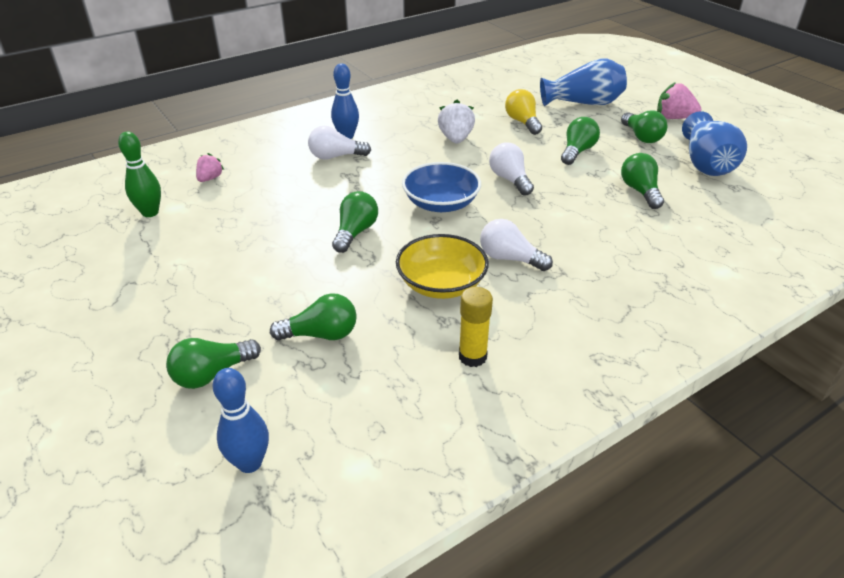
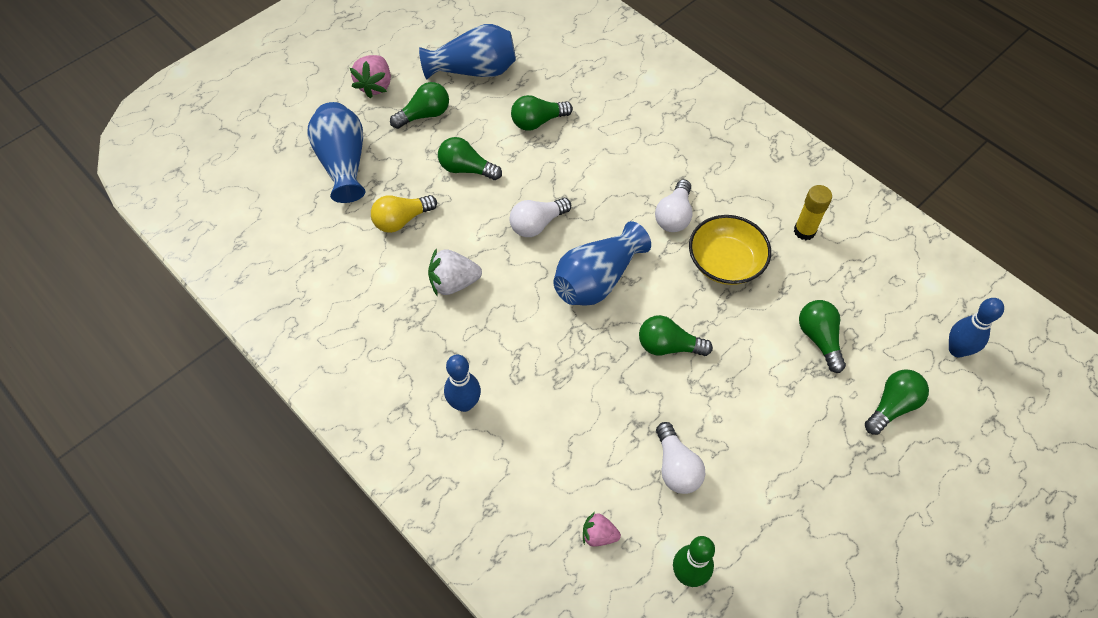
camera: 100 degrees left, 20 degrees up
(212, 374) = (892, 406): green light bulb -> green light bulb turned 90 degrees counterclockwise
(335, 156) = (518, 403): white light bulb -> white light bulb (676, 467)
(441, 203) = (597, 279): blue bowl -> blue vase

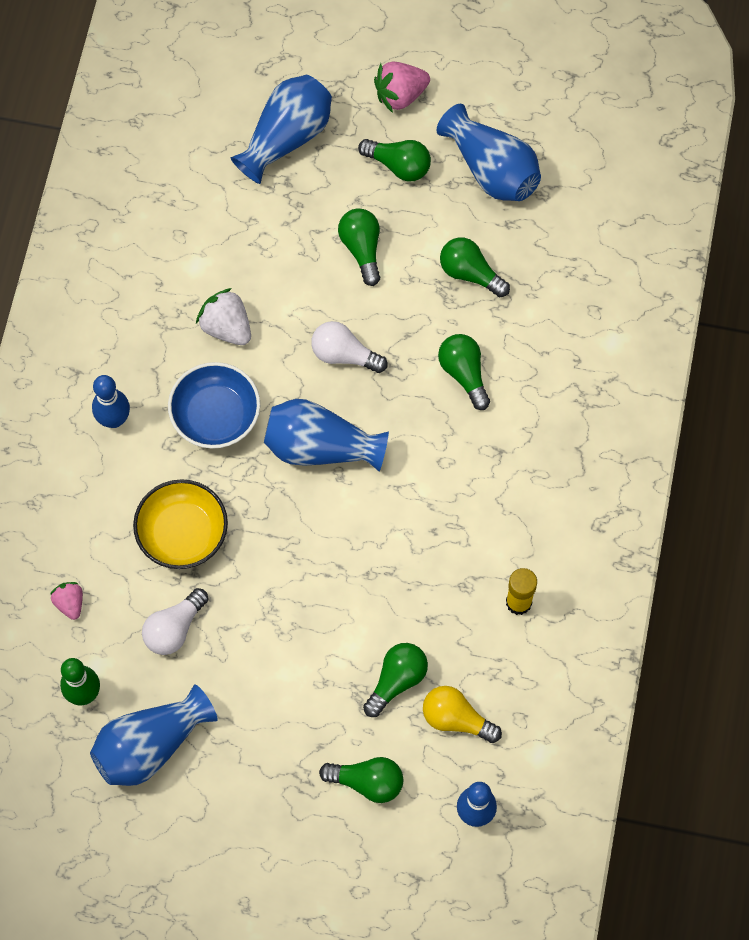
camera: 55 degrees right, 10 degrees up
(401, 220) = (261, 235): yellow light bulb -> yellow light bulb (456, 719)
(518, 331) = (216, 415): none -> blue bowl
(668, 346) = (292, 552): green light bulb -> green light bulb (464, 373)
(674, 216) = (446, 471): white light bulb -> none
(725, 262) = (425, 549): yellow bowl -> yellow bowl (182, 533)
(768, 548) = (151, 745): none -> blue vase

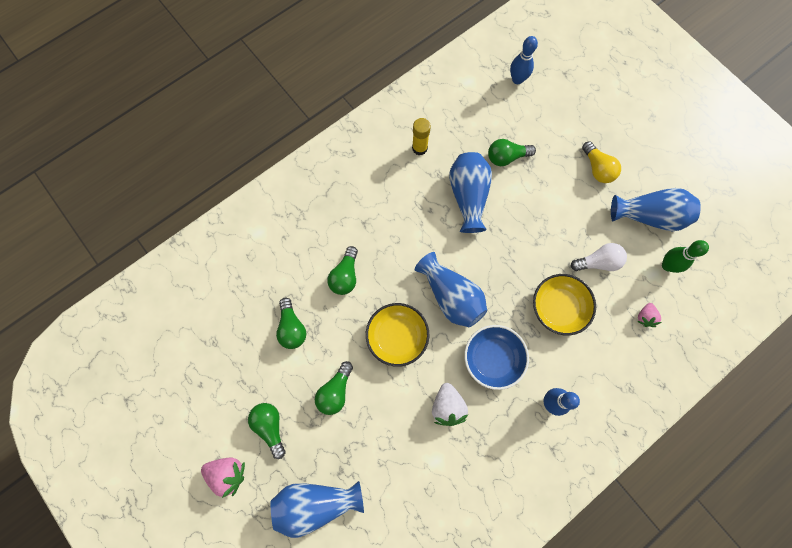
camera: 140 degrees left, 5 degrees up
(344, 355) = (397, 337): white light bulb -> yellow bowl
(367, 782) = (556, 126): green light bulb -> none
(456, 719) = (493, 121): yellow light bulb -> yellow light bulb (597, 168)
(491, 169) = (224, 380): blue vase -> blue vase (468, 196)

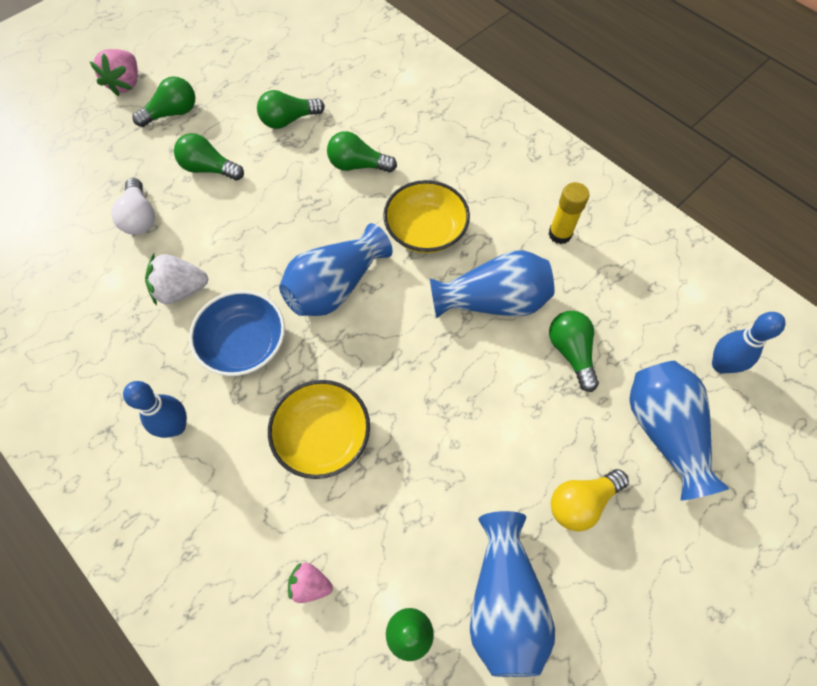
camera: 85 degrees right, 10 degrees down
(316, 503) = (81, 162): blue vase -> blue vase (664, 432)
(397, 337) = (277, 227): yellow bowl -> yellow bowl (425, 231)
(598, 262) = (404, 501): white light bulb -> white light bulb (140, 217)

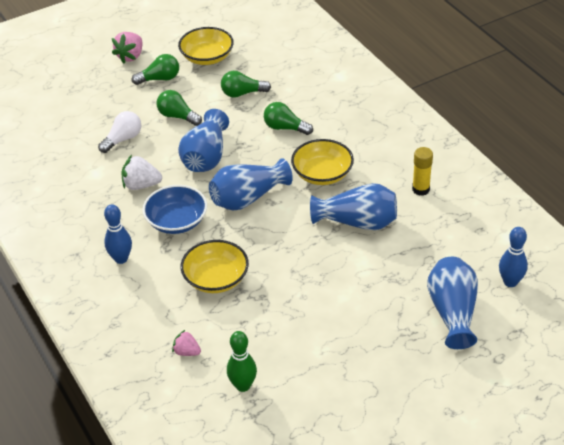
camera: 15 degrees right, 20 degrees down
(140, 217) = (123, 139): white light bulb -> white light bulb turned 135 degrees counterclockwise
(229, 72) = (207, 57): none -> yellow bowl
(503, 600) = (309, 380): blue vase -> blue vase (206, 157)
(571, 352) = (403, 259): green light bulb -> none
(581, 502) = (379, 340): yellow light bulb -> none

